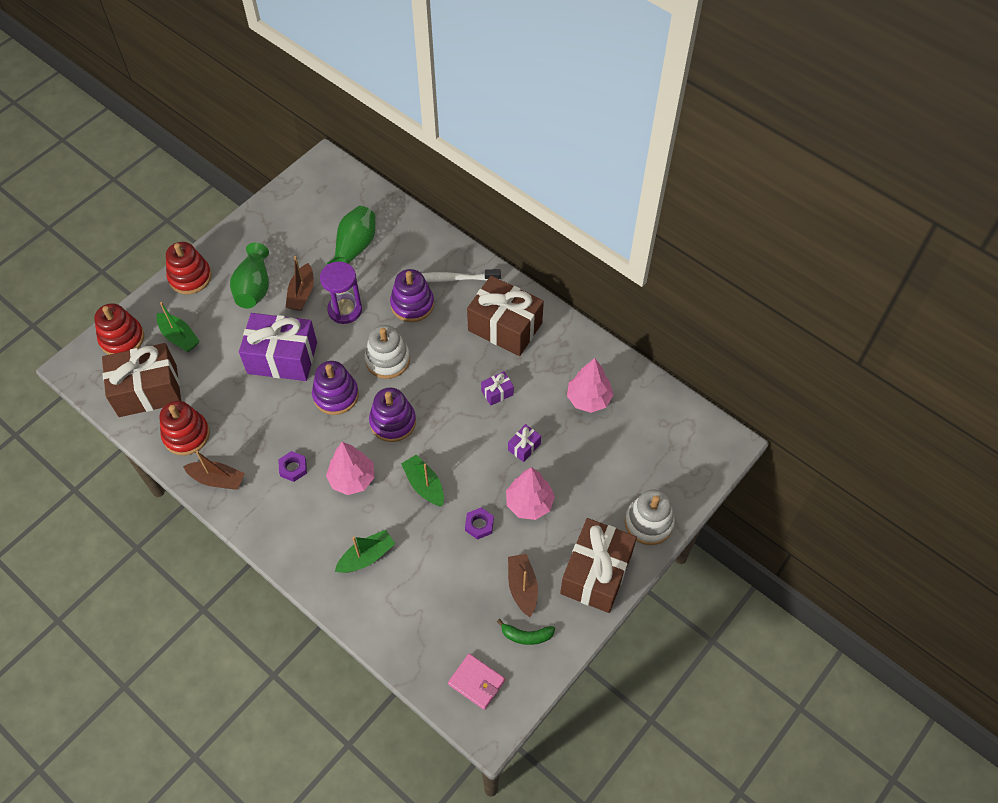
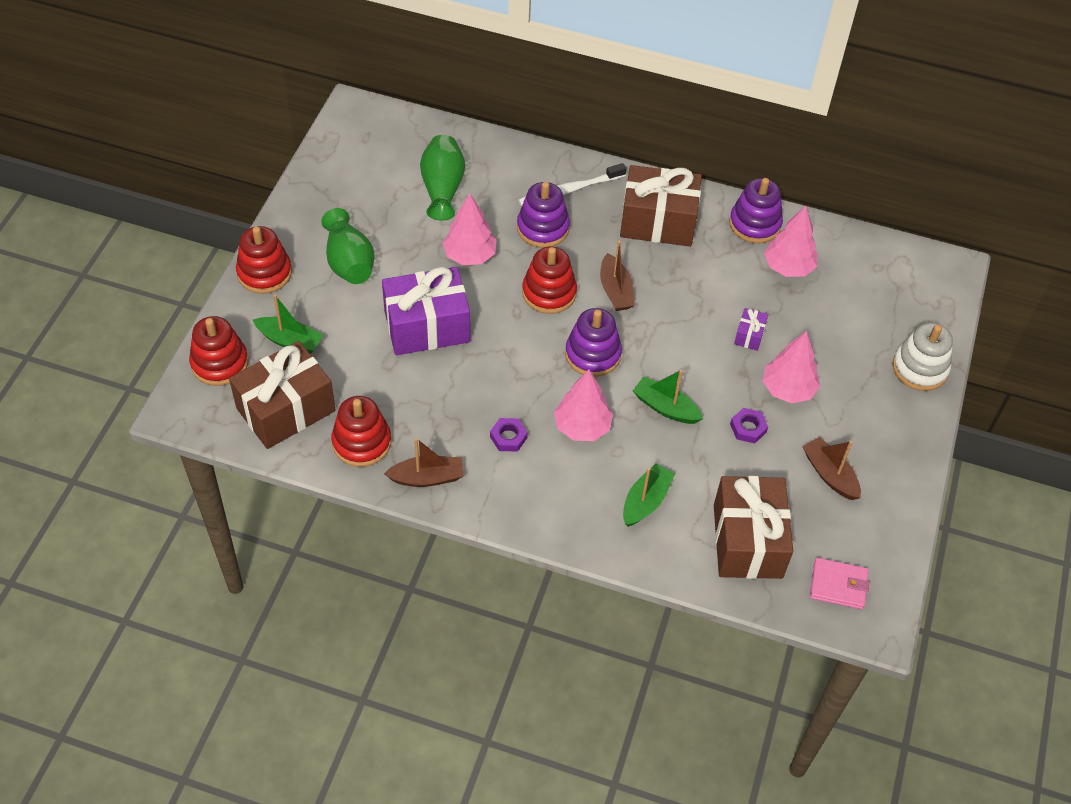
camera: 25 degrees left, 5 degrees down
(302, 293) = (409, 253): brown boat -> brown boat (615, 290)
(336, 395) = (512, 347): purple stacking toy -> purple stacking toy (755, 224)
(345, 310) = (469, 255): purple hourglass -> pink tree
(387, 360) = (549, 293): white stacking toy -> red stacking toy
(497, 392) = (688, 290): purple gift -> none
(526, 636) = (862, 521): green banana -> none
(596, 573) = (896, 435): brown gift -> brown gift (747, 541)

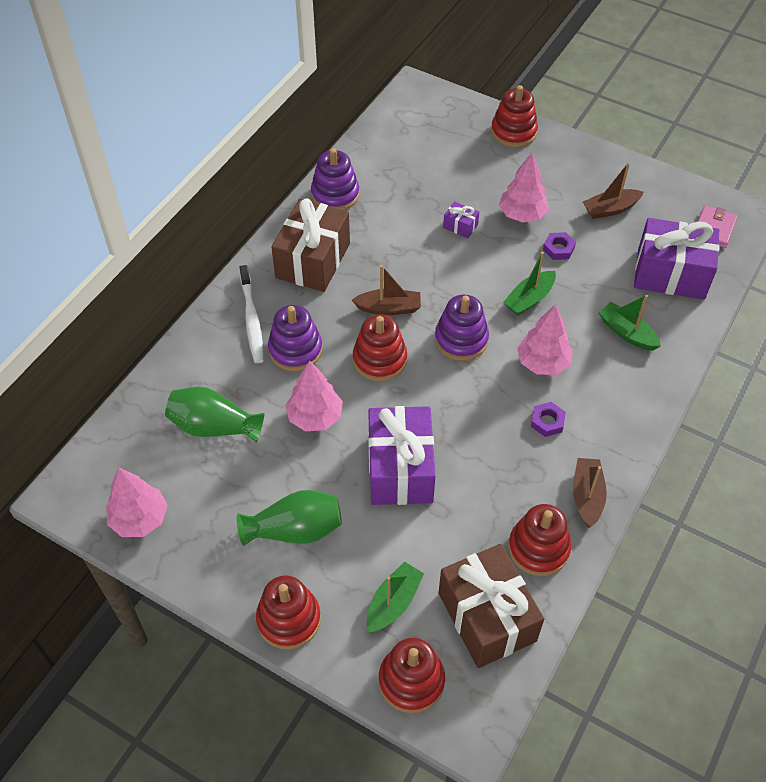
camera: 75 degrees left, 0 degrees up
(747, 541) = (670, 274): brown gift -> purple gift
(788, 267) = (390, 184): pink tree -> pink tree (139, 519)
(920, 368) = (513, 132): white stacking toy -> red stacking toy

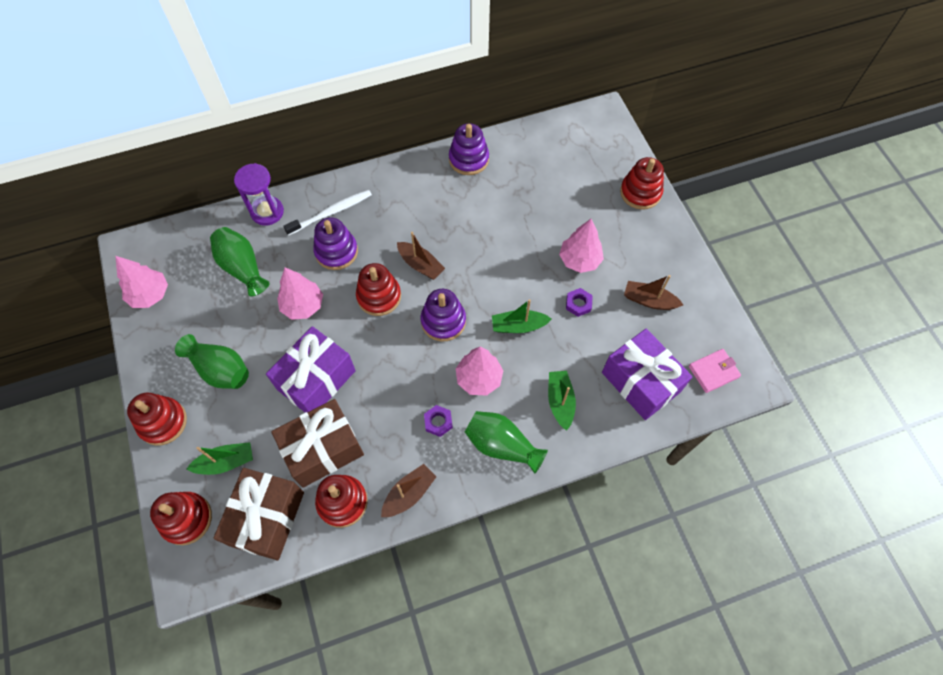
camera: 40 degrees right, 10 degrees up
(183, 362) = (267, 212): none -> purple hourglass
(252, 320) = (331, 212): white toothbrush -> white toothbrush turned 150 degrees counterclockwise
(313, 260) = (408, 197): brown gift -> brown gift (323, 449)
(460, 226) = (527, 239): purple gift -> none
(618, 400) = (501, 445): none -> green vase

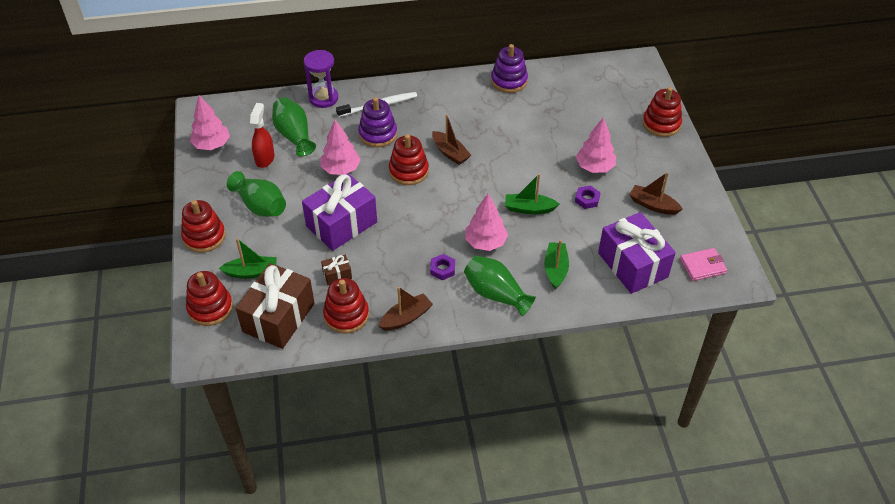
camera: 10 degrees right, 15 degrees down
(214, 304) = (265, 158): none -> red spray bottle
(323, 449) = (337, 275): brown gift -> brown gift, size x0.42
(443, 321) = (462, 196): purple stacking toy -> none

